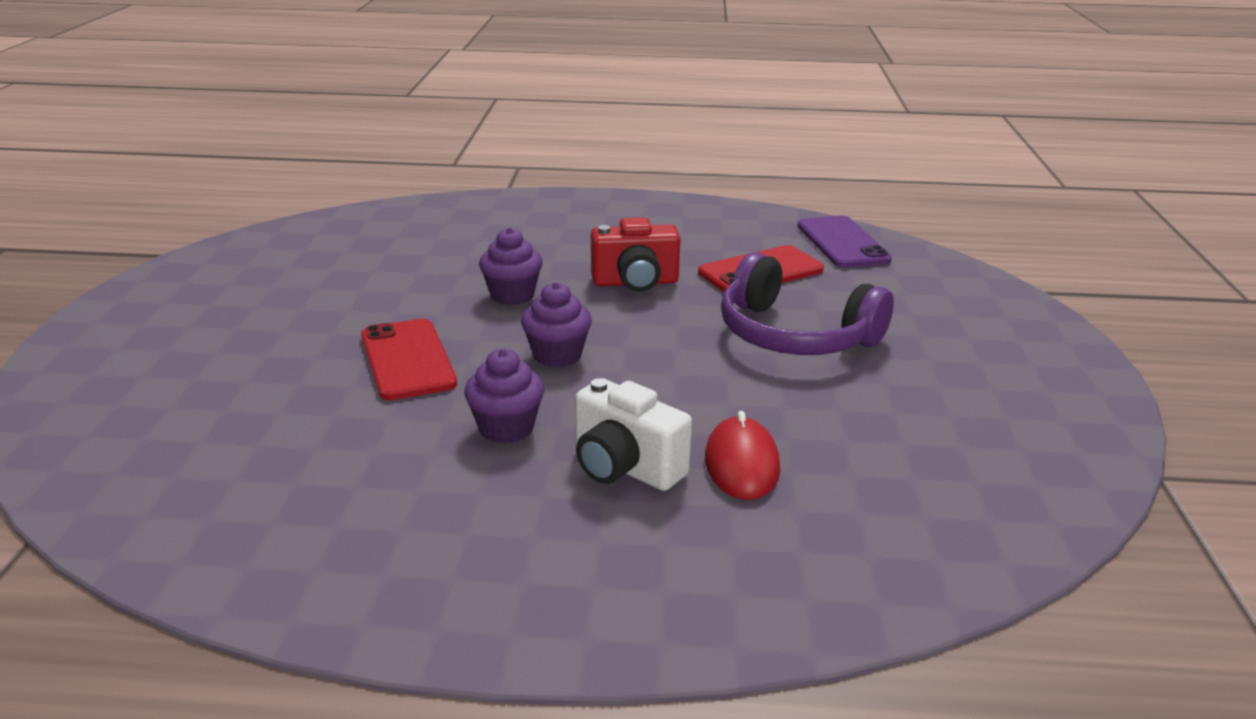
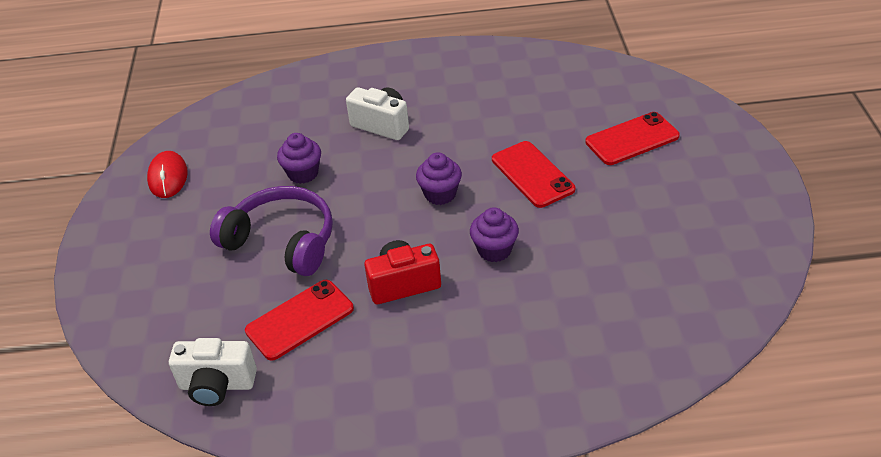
camera: 175 degrees right, 15 degrees up
(215, 382) = (632, 139): none -> red phone
(506, 428) = (450, 137): purple cupcake -> purple cupcake (303, 173)
(742, 463) = (323, 136): red mouse -> red mouse (168, 177)
(842, 243) = (217, 385): purple phone -> white camera

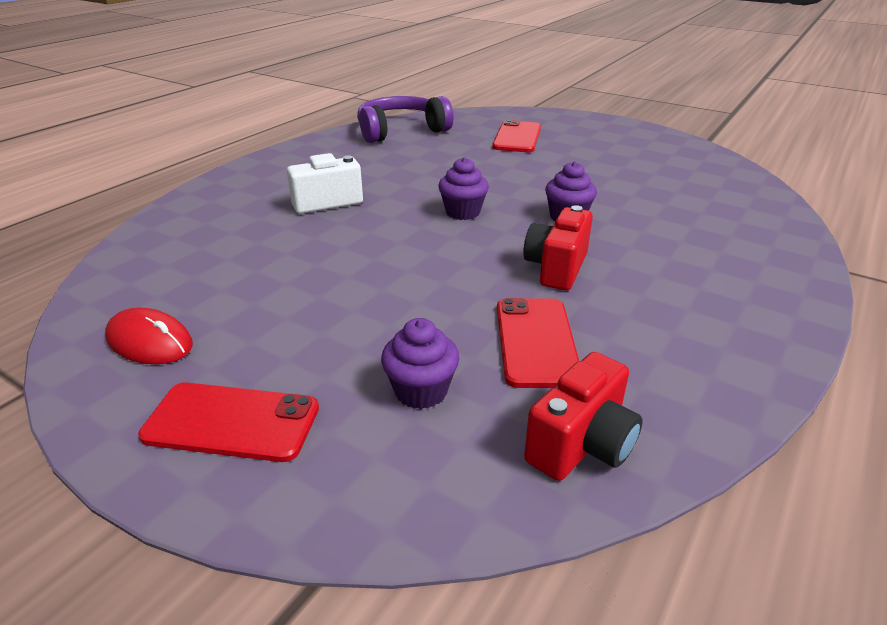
camera: 55 degrees left, 10 degrees down
(217, 385) = (582, 445): white camera -> red camera
(282, 241) = (397, 307): purple headphones -> purple headphones (401, 131)
(303, 173) = (316, 259): purple cupcake -> purple cupcake (421, 391)
(532, 174) = (499, 175): red phone -> red phone (232, 422)

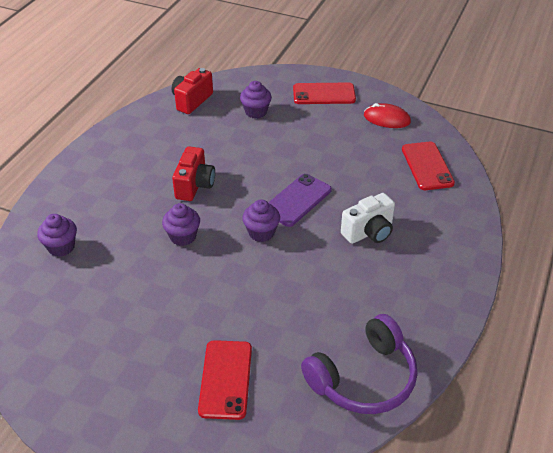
camera: 170 degrees right, 10 degrees up
(401, 237) = (297, 200): none -> purple phone
(536, 342) = (208, 138): red phone -> red phone (427, 166)
(729, 221) = (61, 247): none -> purple cupcake

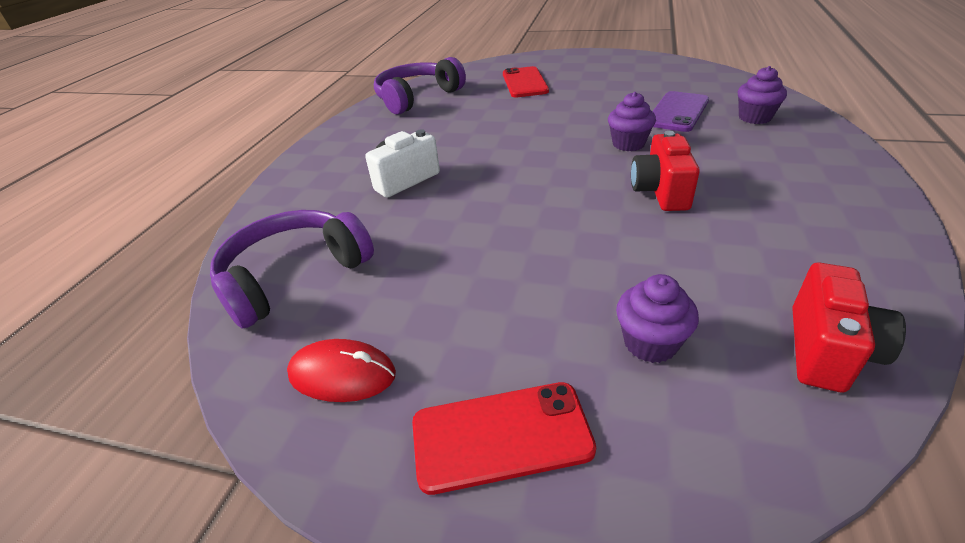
camera: 175 degrees right, 5 degrees down
(261, 233) = (537, 160): purple cupcake -> none
(297, 200) = (503, 197): purple phone -> purple phone (677, 112)
(427, 166) = (294, 276): red phone -> purple headphones

